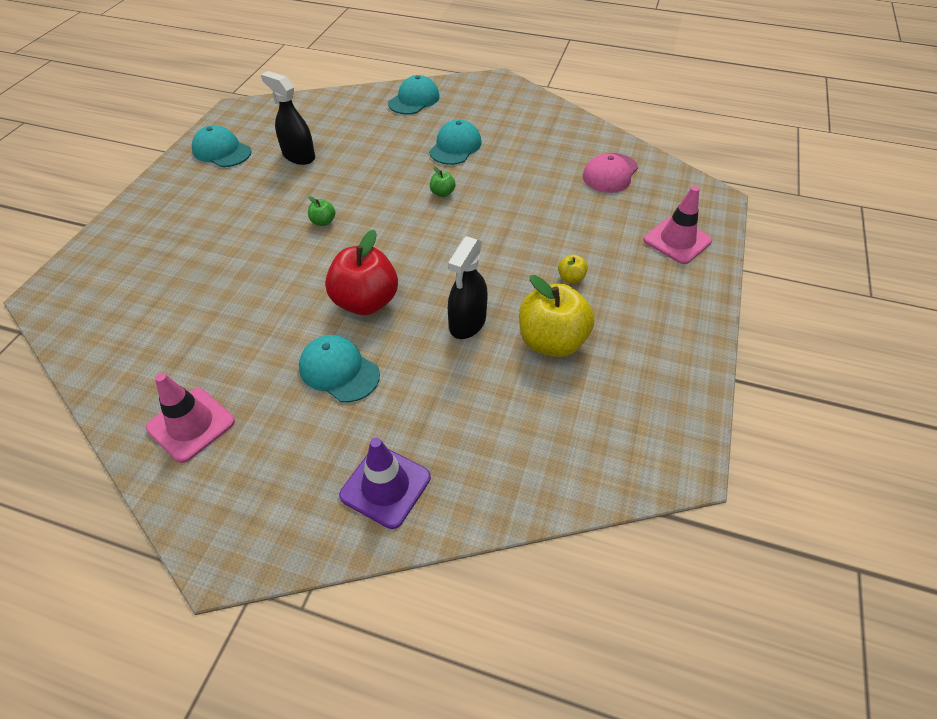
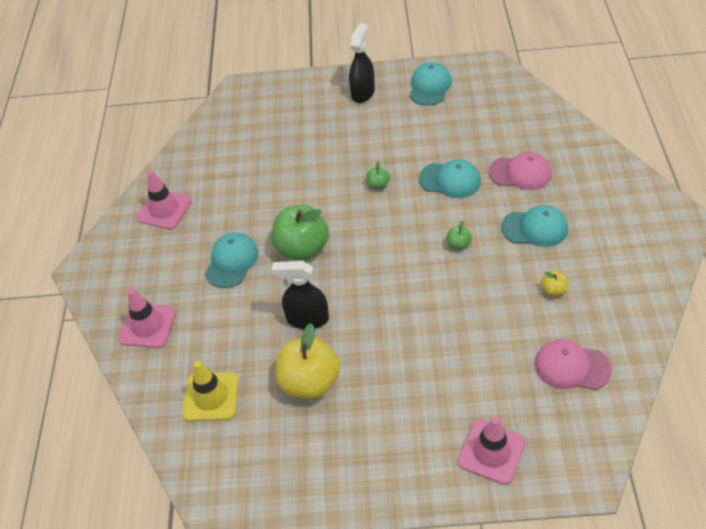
camera: 75 degrees right, 0 degrees up
(298, 156) = (452, 132): black spray bottle -> black spray bottle (363, 92)
(365, 302) = (302, 248): red apple -> green apple
(385, 486) = (147, 326): purple traffic cone -> pink traffic cone
(386, 135) = (520, 173): none -> pink cap
(414, 100) = (592, 169): turquoise cap -> turquoise cap (450, 180)
(532, 437) = (211, 397): none -> yellow traffic cone
(571, 278) = (392, 375): yellow apple -> yellow apple (553, 290)

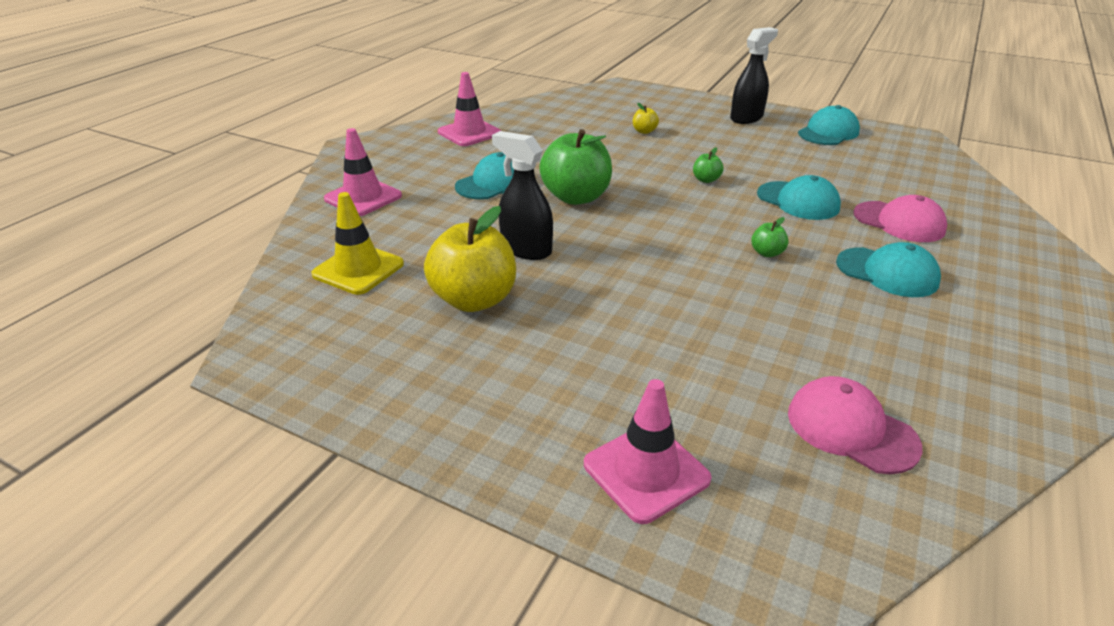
camera: 25 degrees right, 15 degrees down
(553, 290) = (875, 338): yellow apple -> yellow apple (644, 131)

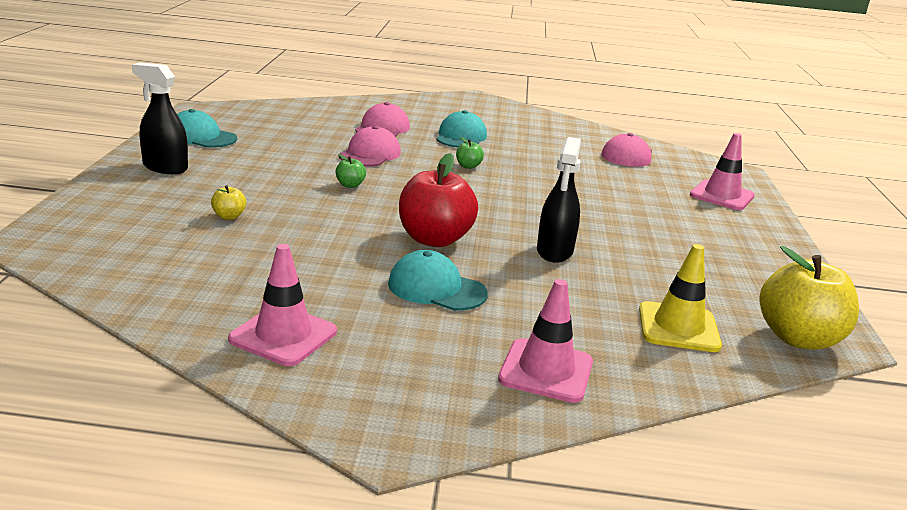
camera: 115 degrees left, 10 degrees down
(474, 300) = (650, 262): yellow apple -> yellow apple (798, 338)
(576, 197) = (434, 239): green apple -> red apple
(798, 201) = (370, 154): turquoise cap -> pink cap

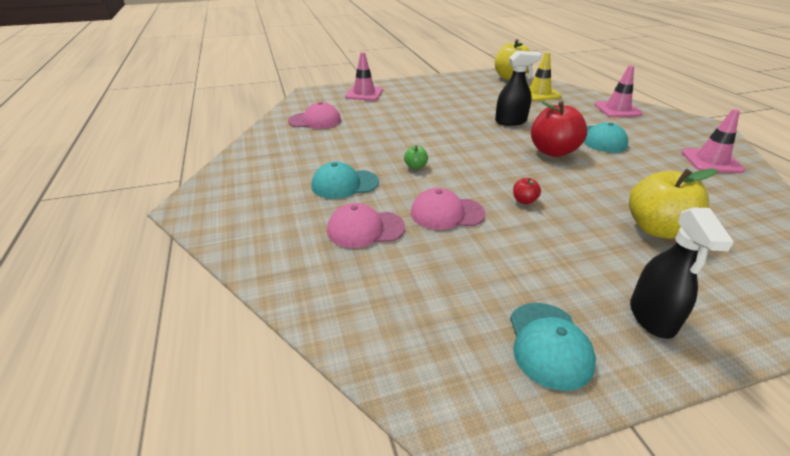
camera: 110 degrees left, 10 degrees up
(229, 216) = (657, 229): yellow apple -> yellow apple, size x2.30
(350, 185) = (524, 200): green apple -> red apple

